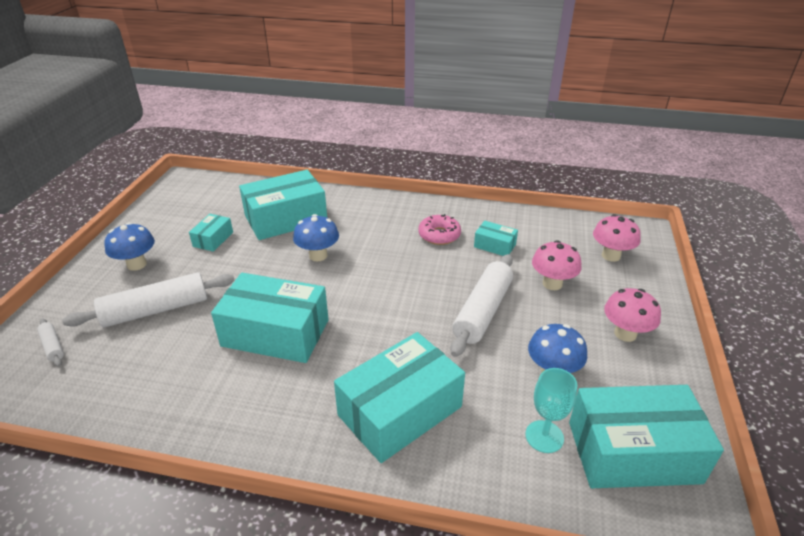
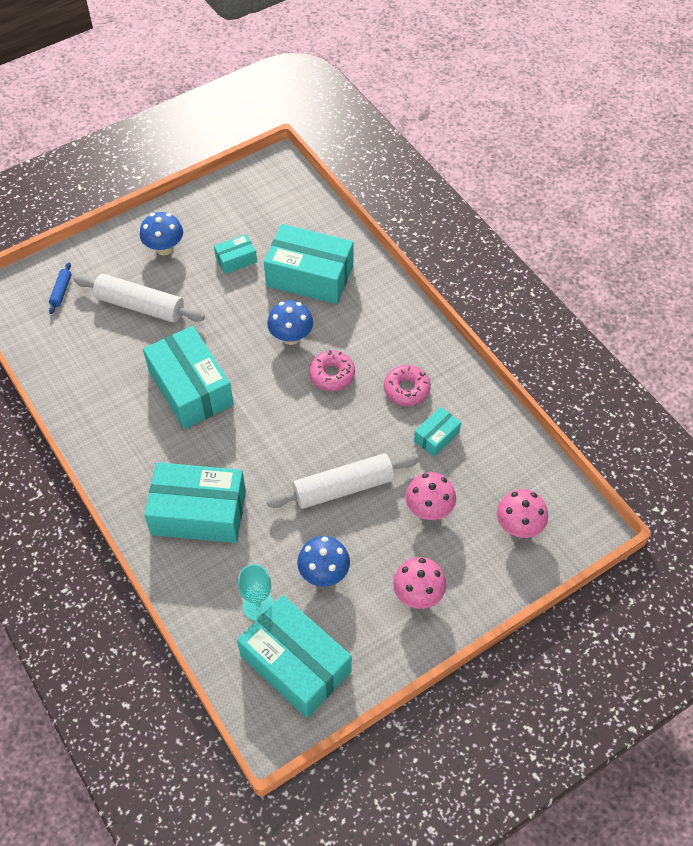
camera: 45 degrees right, 20 degrees up
(53, 346) = (61, 291): white rolling pin -> blue rolling pin
(378, 257) = (332, 375): none -> pink donut
(494, 245) = (436, 436): turquoise box -> turquoise box turned 60 degrees clockwise

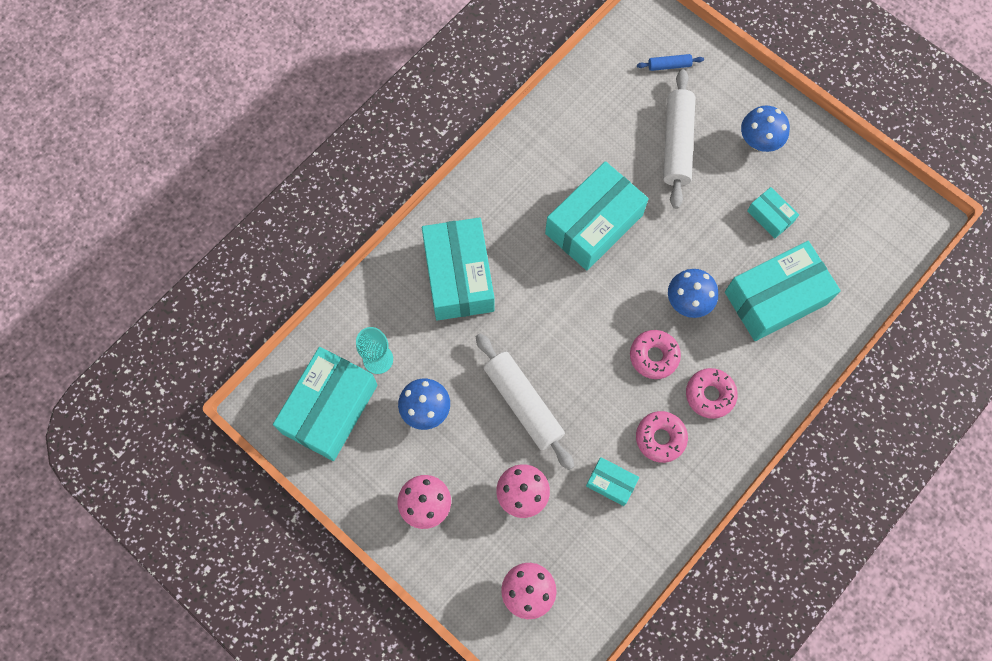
camera: 75 degrees right, 15 degrees up
(309, 276) = (775, 298): turquoise box -> turquoise box turned 60 degrees clockwise
(379, 344) = (710, 395): none -> pink donut

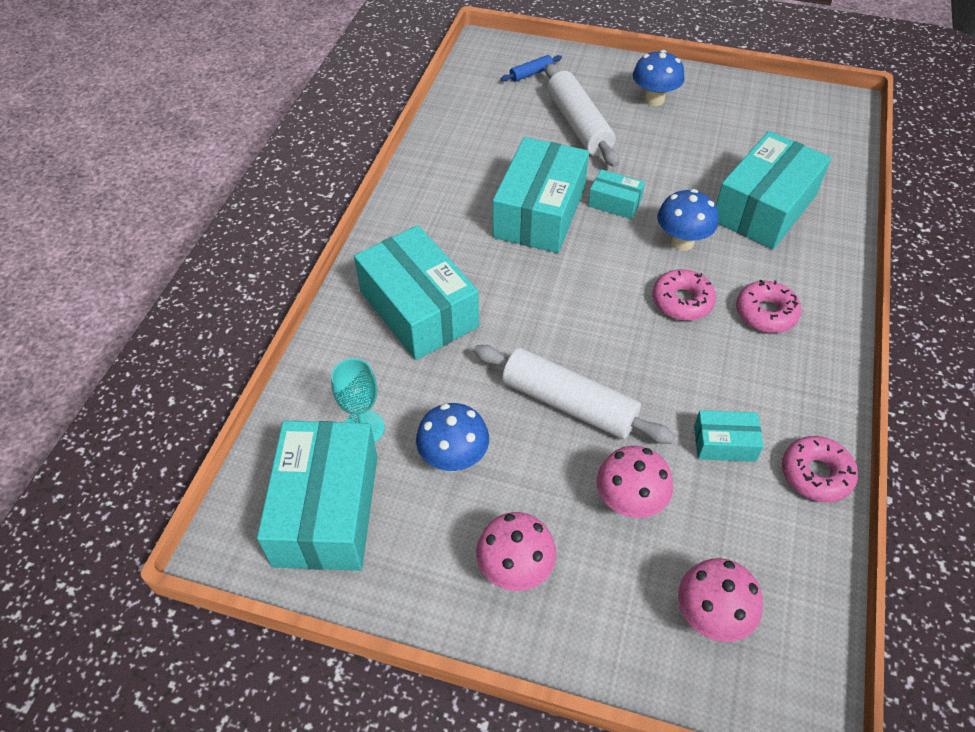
camera: 25 degrees left, 20 degrees down
(660, 438) = (745, 374): pink donut -> pink donut (816, 474)
(770, 216) = (708, 148): turquoise box -> turquoise box (614, 203)

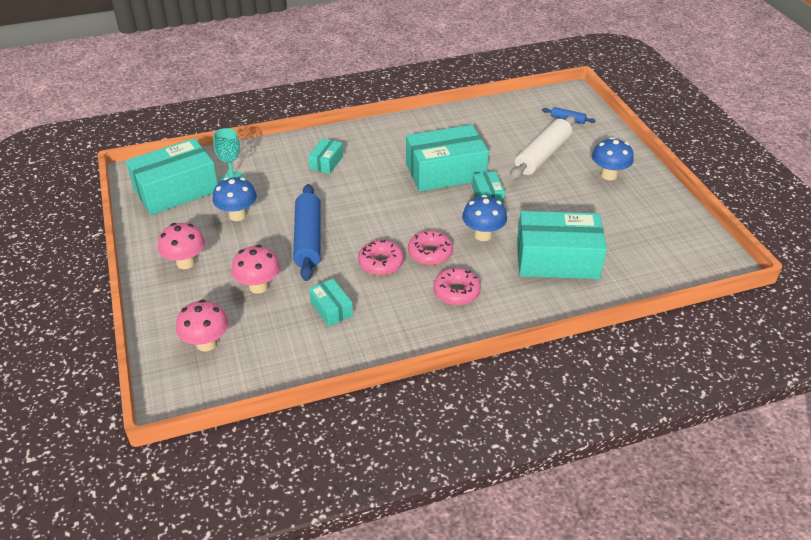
camera: 55 degrees right, 10 degrees down
(418, 309) = (326, 162): turquoise box -> turquoise box, size x0.48
(569, 404) = (308, 239): white rolling pin -> blue rolling pin
(816, 474) = (340, 355): pink donut -> pink donut (381, 263)

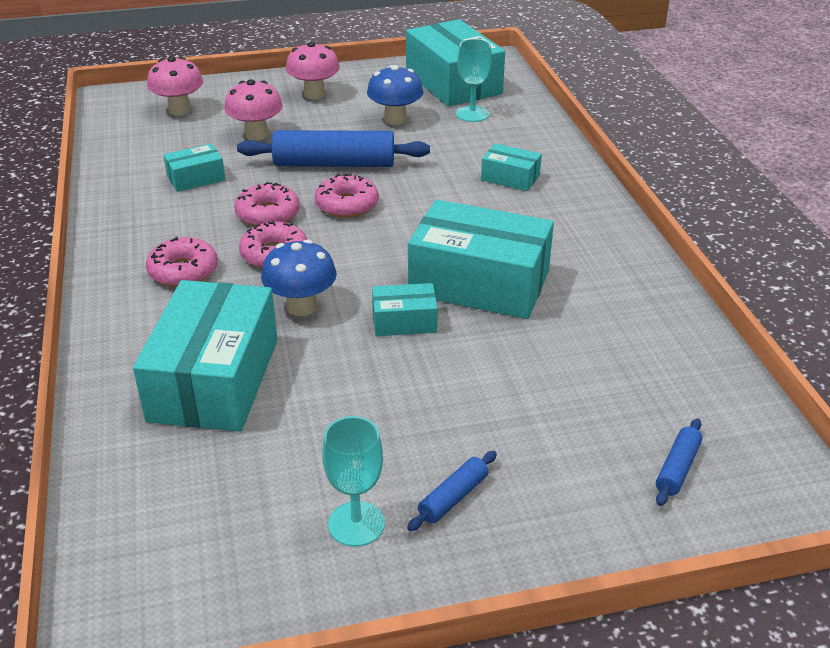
camera: 95 degrees right, 5 degrees down
(365, 228) = (347, 205): none -> pink donut
(445, 172) = (479, 283): turquoise box -> turquoise box turned 60 degrees counterclockwise
(542, 155) = (529, 406): white rolling pin -> none
(608, 175) = (453, 497): blue mushroom -> blue rolling pin
(635, 200) = (356, 524): none -> turquoise goblet

